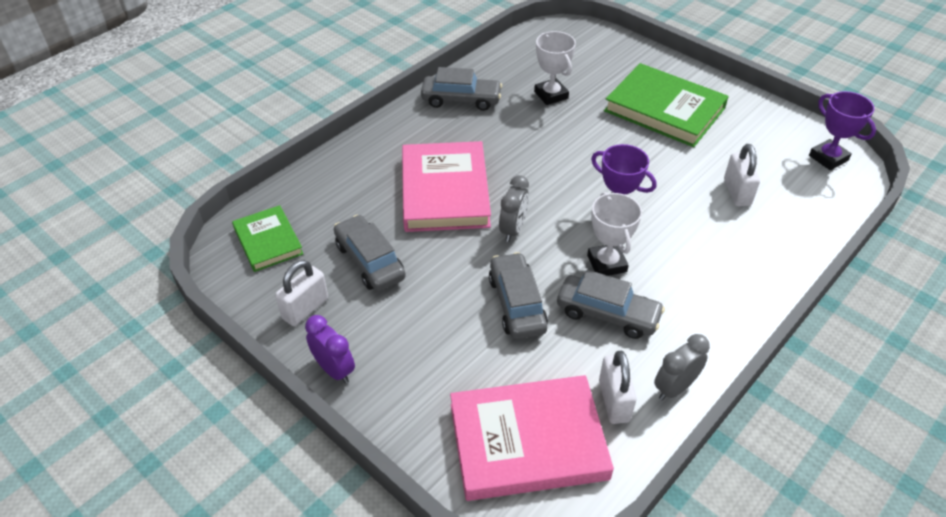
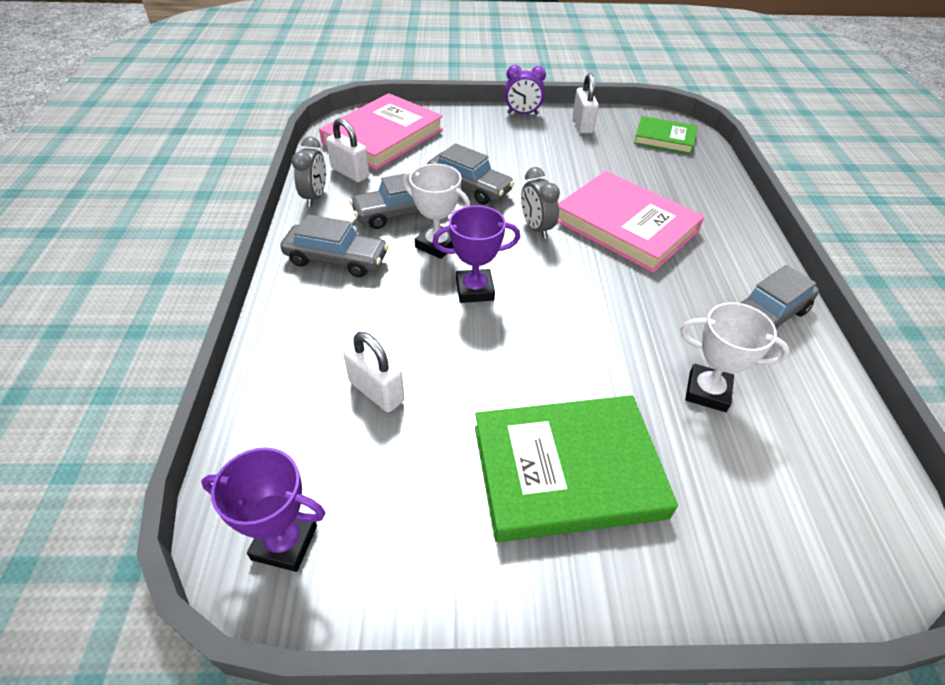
camera: 135 degrees right, 0 degrees up
(370, 261) = (592, 160): grey car -> grey car (336, 259)

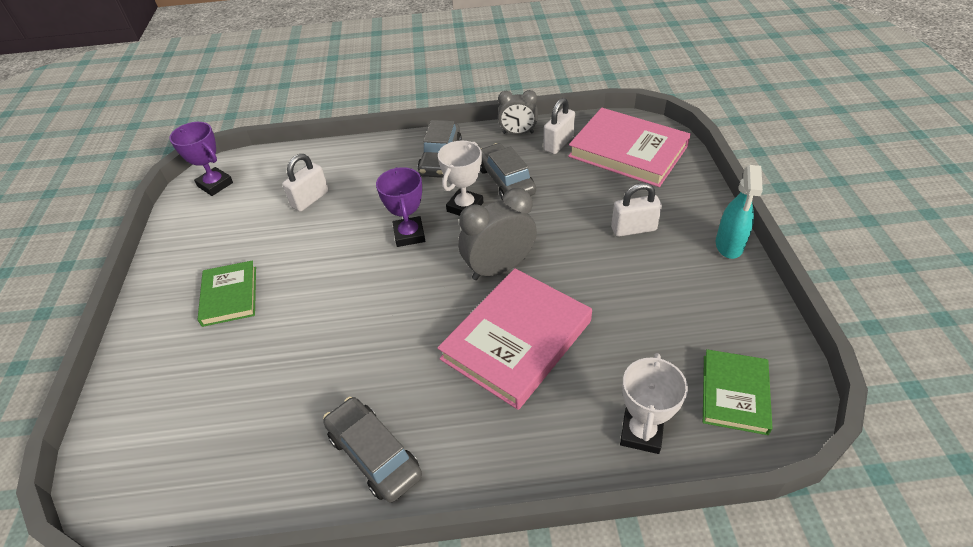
camera: 90 degrees right, 0 degrees up
(284, 542) = (215, 184): purple trophy -> purple trophy turned 60 degrees counterclockwise
(469, 187) = (557, 217): grey car -> none
(522, 113) = (729, 245): purple clock -> turquoise spray bottle
(536, 228) = (499, 268): grey clock -> grey clock, size x1.55
(567, 471) = (229, 296): green book -> green book, size x0.58
(582, 125) = (728, 303): white padlock -> white padlock (633, 229)
(707, 391) = (284, 388): white trophy -> white trophy (641, 433)

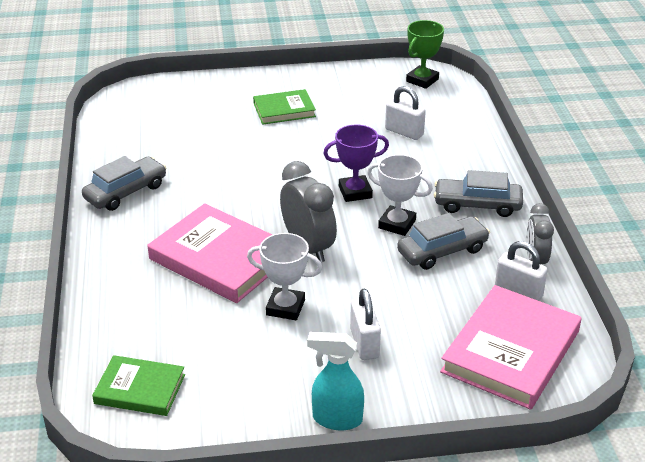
camera: 85 degrees right, 10 degrees down
(215, 184) = (422, 80): purple trophy -> green trophy
(641, 433) = (113, 326): white trophy -> white trophy (285, 307)

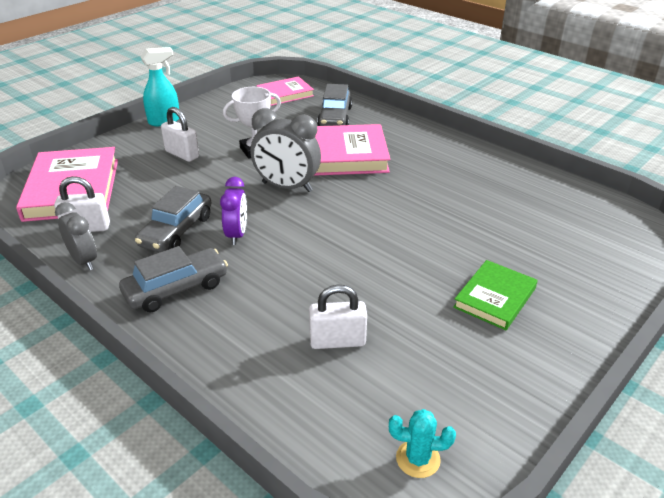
camera: 140 degrees right, 0 degrees up
(126, 192) = (471, 162): grey car -> grey car (335, 117)
(140, 389) = (285, 94): green book -> pink book
(355, 192) = (305, 245): purple trophy -> none
(397, 224) = (237, 235): white trophy -> purple clock
(422, 80) = (418, 459): green trophy -> turquoise cactus

